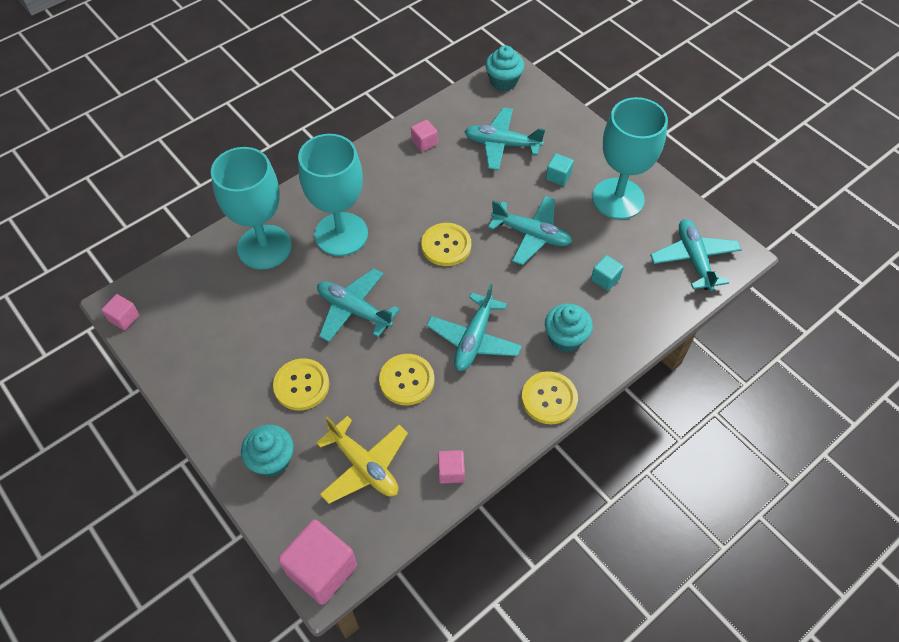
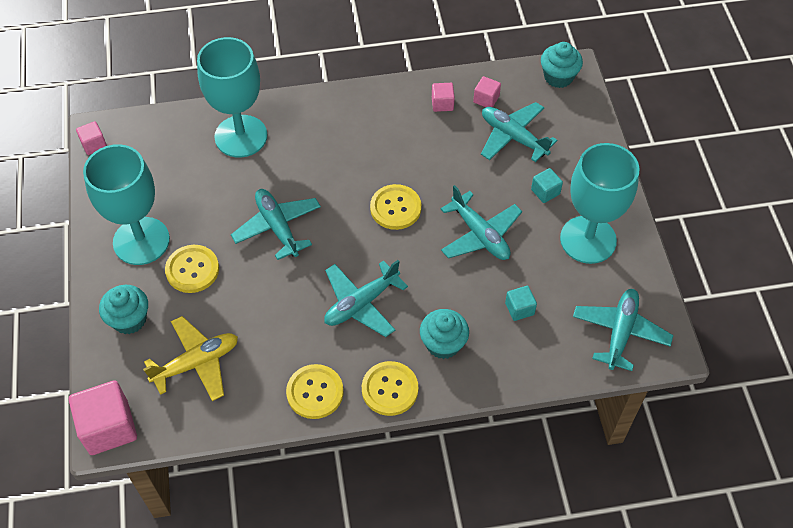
camera: 30 degrees right, 0 degrees up
(341, 234) = (312, 155): turquoise goblet -> turquoise goblet (141, 241)
(364, 466) = (196, 363): yellow plane -> yellow plane turned 105 degrees counterclockwise
(407, 380) = (279, 310): yellow button -> yellow button (315, 392)
(451, 471) = (263, 406): pink cube -> pink cube (486, 99)

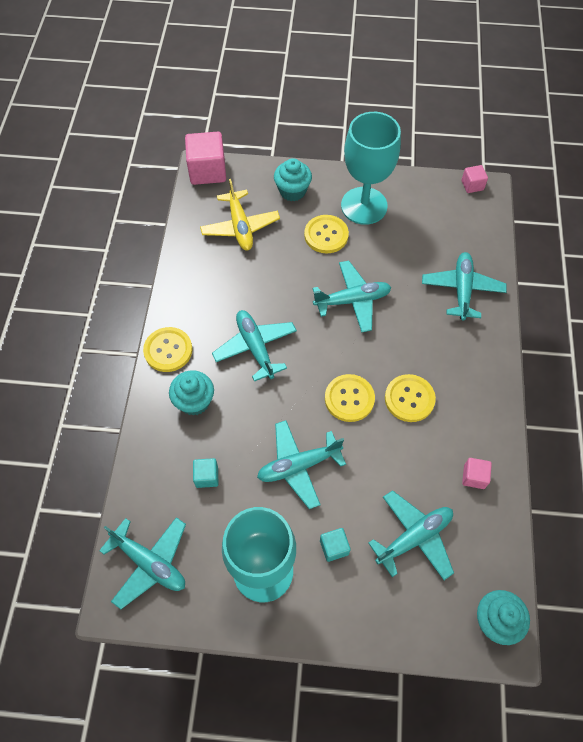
camera: 105 degrees right, 5 degrees up
(241, 136) = (462, 290): turquoise goblet -> turquoise plane
(315, 392) = (186, 298): yellow button -> yellow button (409, 399)
(486, 99) = (473, 525): pink cube -> none

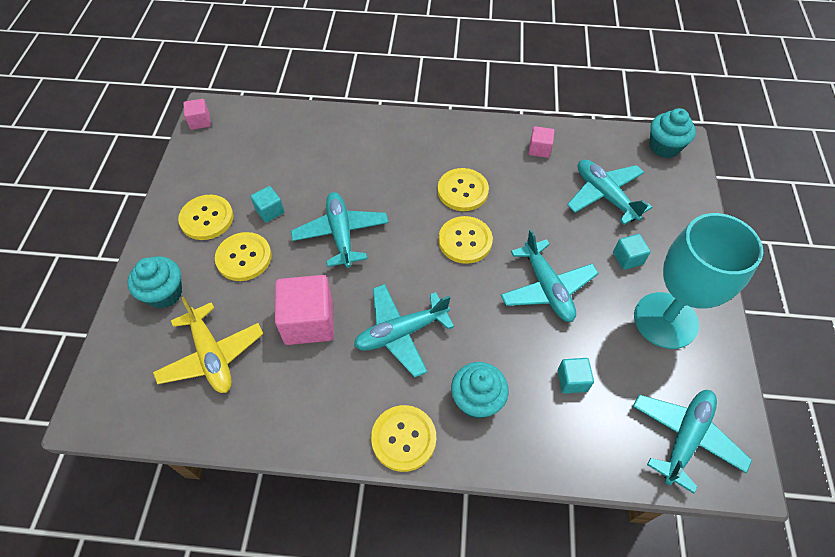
camera: 90 degrees left, 5 degrees down
(207, 171) = (97, 404): pink cube -> pink cube (309, 322)
(240, 227) = (212, 356): yellow plane -> yellow plane turned 75 degrees clockwise
(364, 206) = (207, 218): turquoise goblet -> yellow button
(374, 247) = (270, 211): none -> turquoise cube
(462, 290) = (335, 141): turquoise plane -> none

